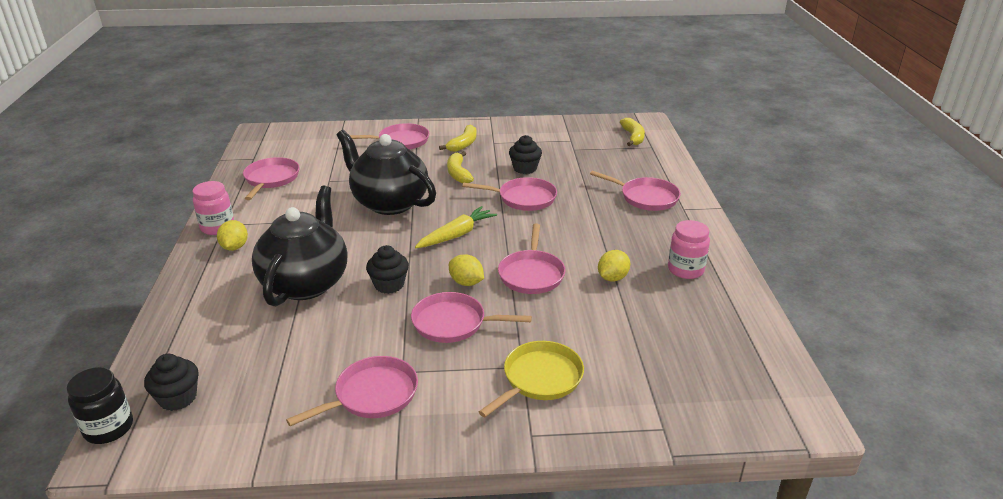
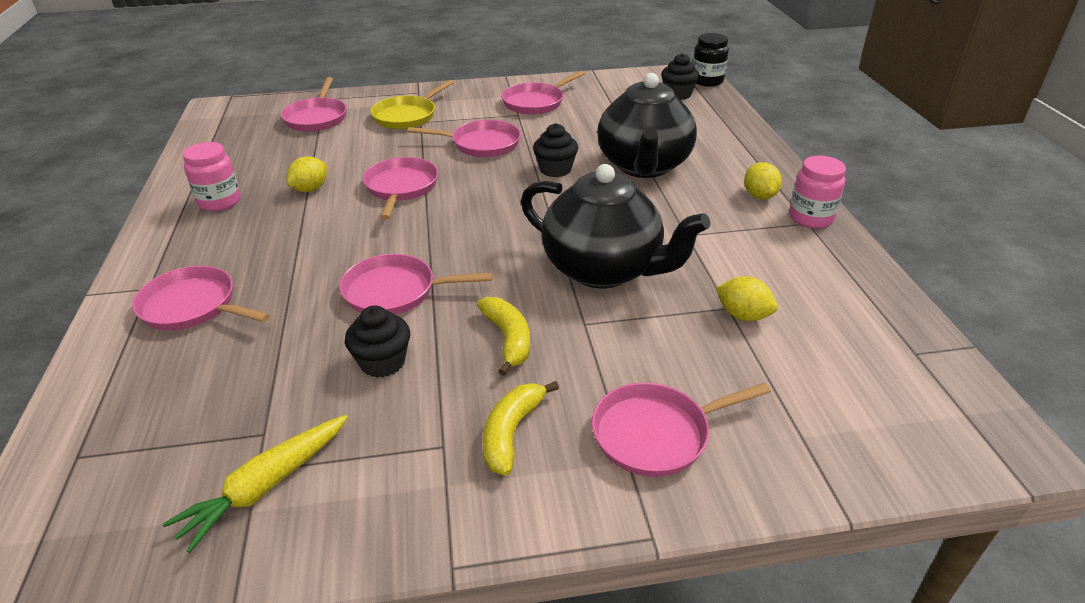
camera: 175 degrees right, 5 degrees up
(271, 179) = (827, 304): pink pan -> pink pan (317, 118)
(456, 235) = (492, 227): yellow carrot -> yellow carrot (266, 486)
(466, 282) = (473, 176): yellow lemon -> yellow lemon (743, 315)
(633, 137) = (93, 497): yellow banana -> none

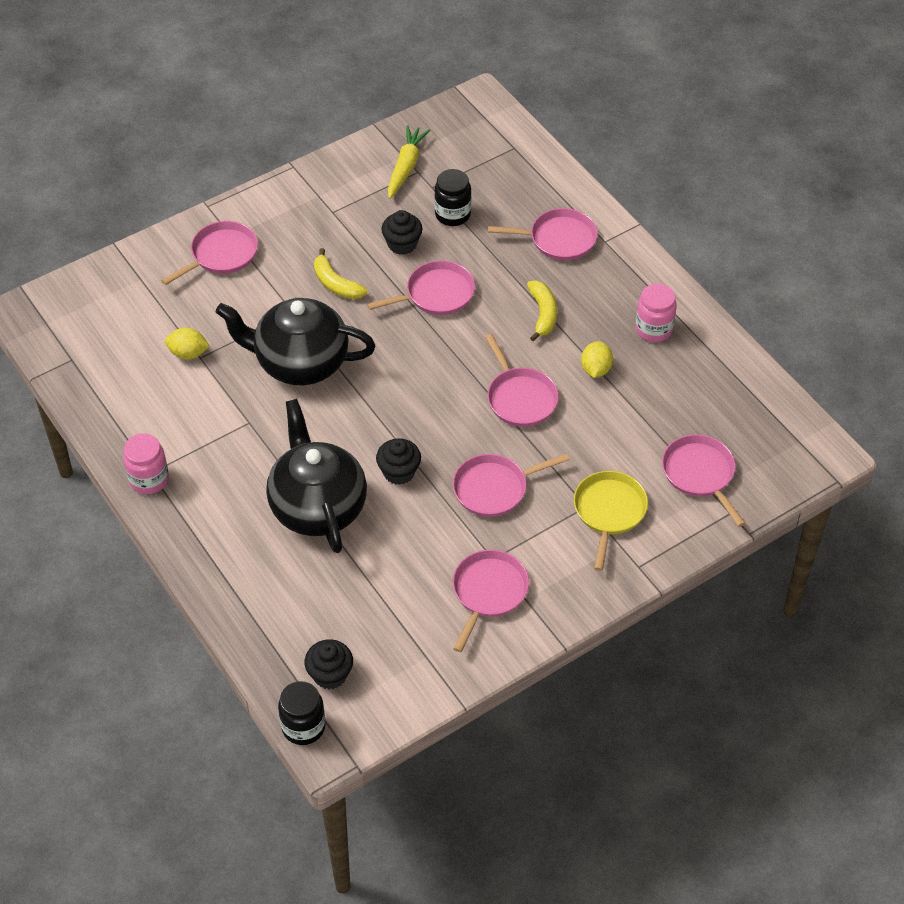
camera: 155 degrees right, 15 degrees up
(279, 380) = (452, 214): none -> black jar
(511, 433) = (300, 230): yellow banana -> yellow banana (543, 314)
(759, 196) = (198, 497): yellow lemon -> none

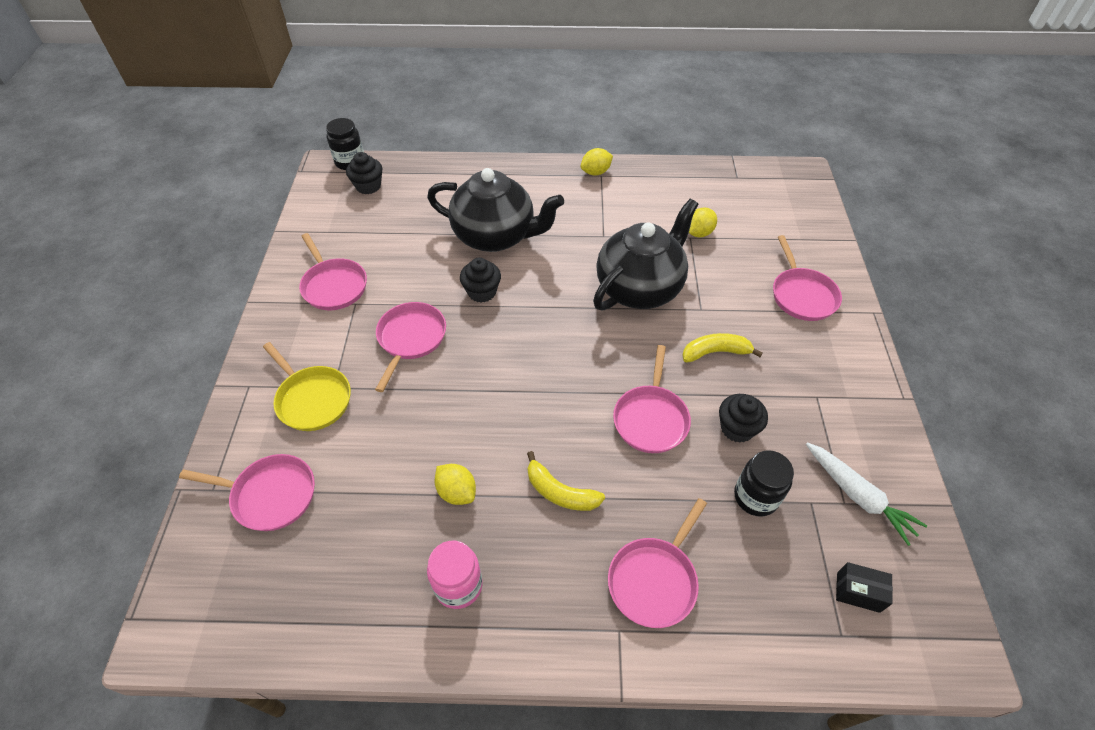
camera: 125 degrees right, 0 degrees up
(149, 479) = (595, 172): pink jar -> yellow lemon
(406, 167) = (858, 496): yellow carrot -> white carrot
(479, 148) = (858, 592): none -> black box
(520, 398) = (479, 410): pink pan -> none

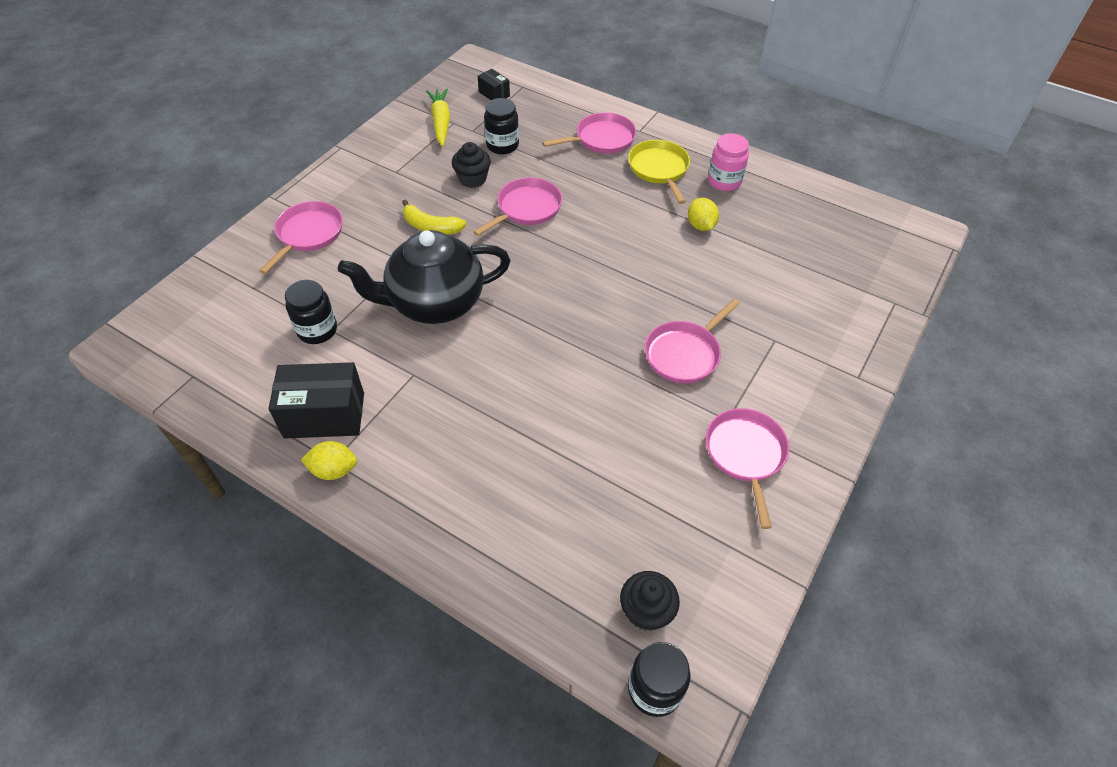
camera: 150 degrees left, 0 degrees up
(270, 495) = (846, 280): pink pan -> none
(312, 399) = (797, 338): yellow pan -> yellow pan (659, 169)
(482, 292) = (587, 370): black cupcake -> none
(495, 236) = (528, 432): black teapot -> none
(560, 492) = (627, 197): yellow banana -> none
(633, 192) = (324, 415): none -> black box
(699, 233) = (317, 330): yellow lemon -> black jar
(858, 496) = (441, 122): white carrot -> yellow carrot

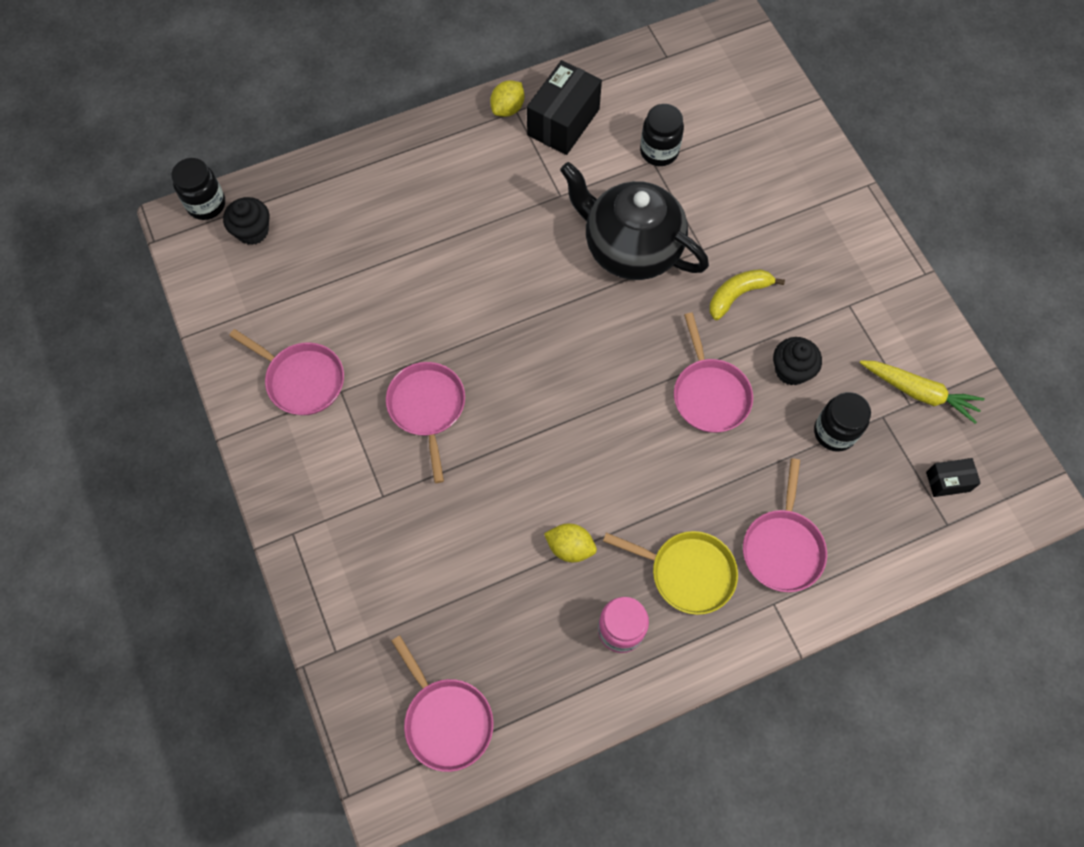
camera: 125 degrees right, 15 degrees up
(308, 234) = (793, 191): pink pan -> pink pan (446, 720)
(434, 303) = (630, 248): black teapot -> black teapot turned 75 degrees counterclockwise

